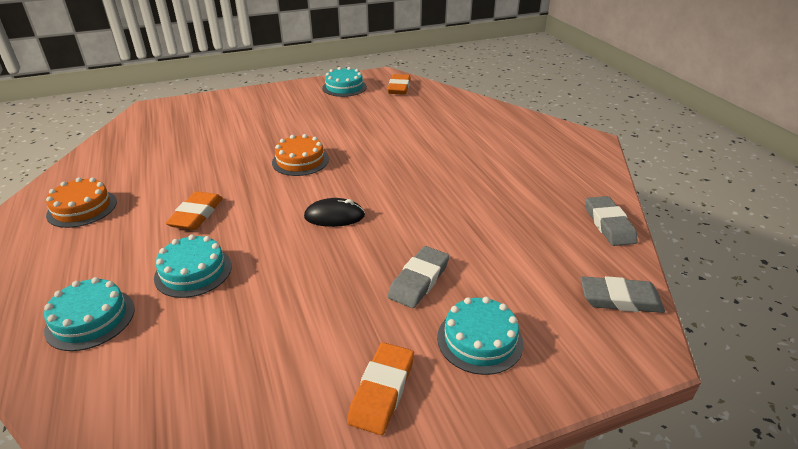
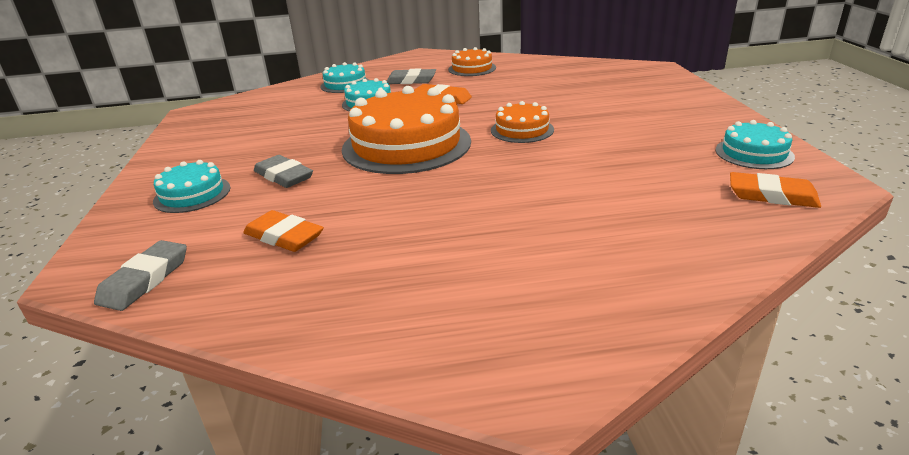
camera: 105 degrees right, 5 degrees down
(334, 216) = (406, 145): black mouse -> orange cake
(382, 391) = (195, 157): orange eraser -> orange eraser (284, 236)
(609, 224) = (261, 316): grey eraser -> grey eraser (411, 81)

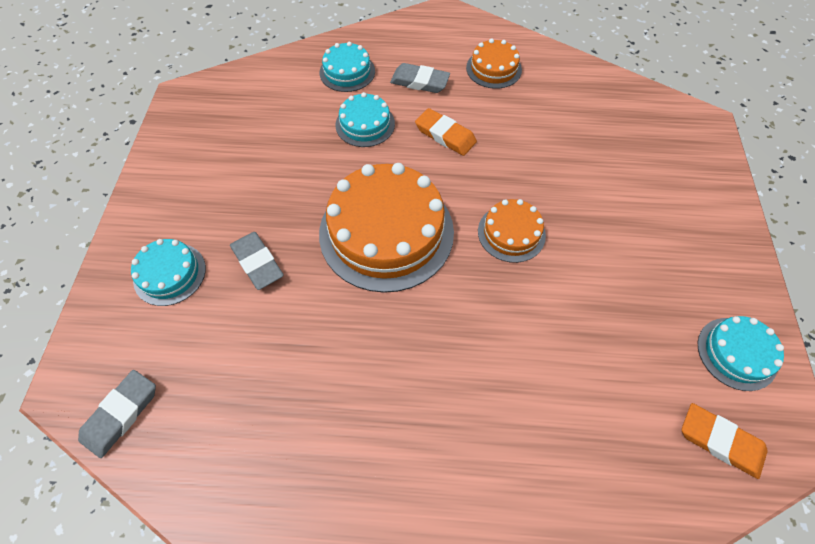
camera: 10 degrees right, 30 degrees up
(284, 236) = (244, 377): orange eraser -> none

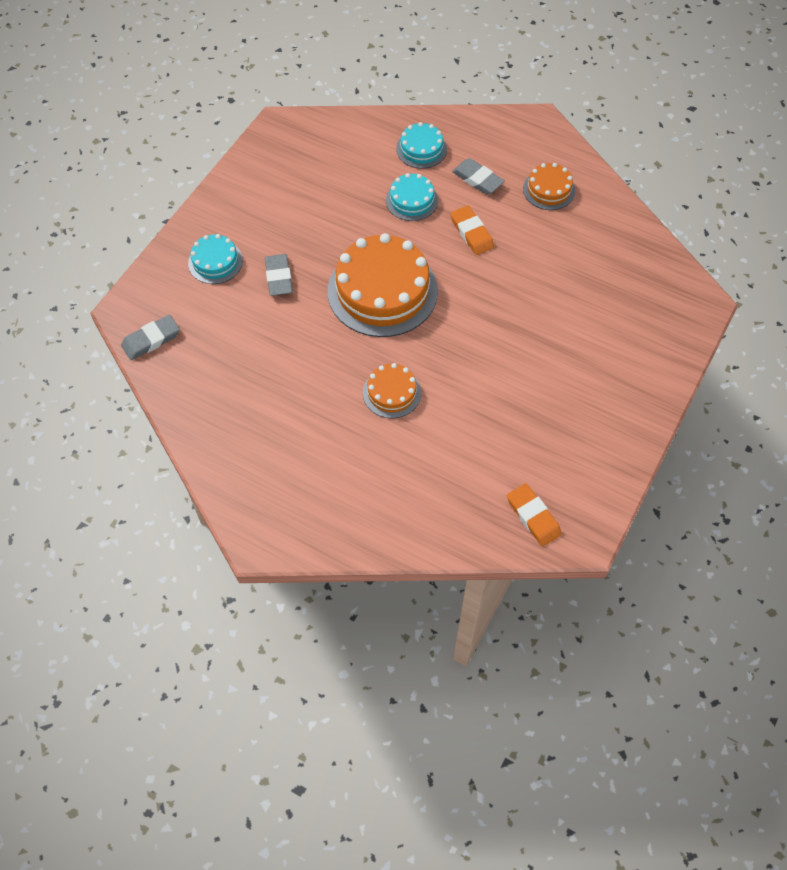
camera: 25 degrees right, 0 degrees up
(511, 233) = (476, 327): orange cake -> orange cake (392, 392)
(736, 353) = (588, 473): turquoise cake -> none

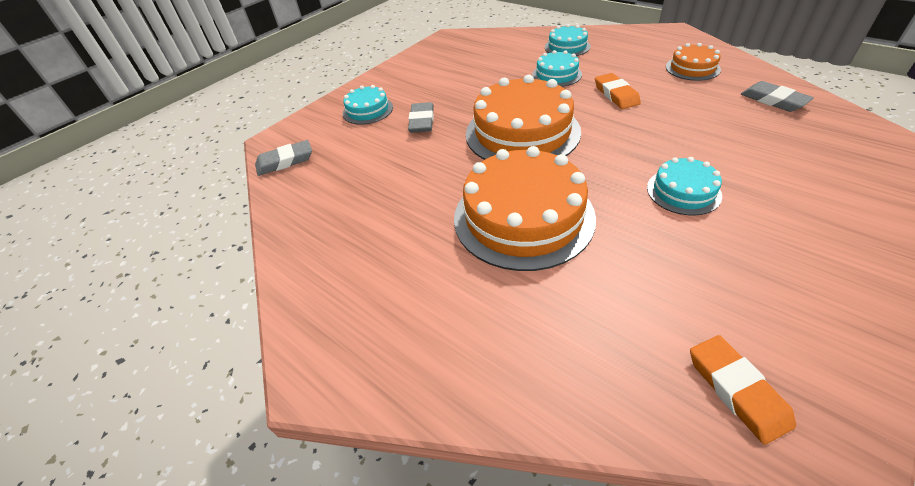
camera: 15 degrees right, 15 degrees down
(392, 392) = (523, 217): orange cake -> orange cake, size x1.99
(477, 179) = (620, 62): grey eraser -> grey eraser (773, 100)
(521, 357) = (683, 191): none -> turquoise cake

